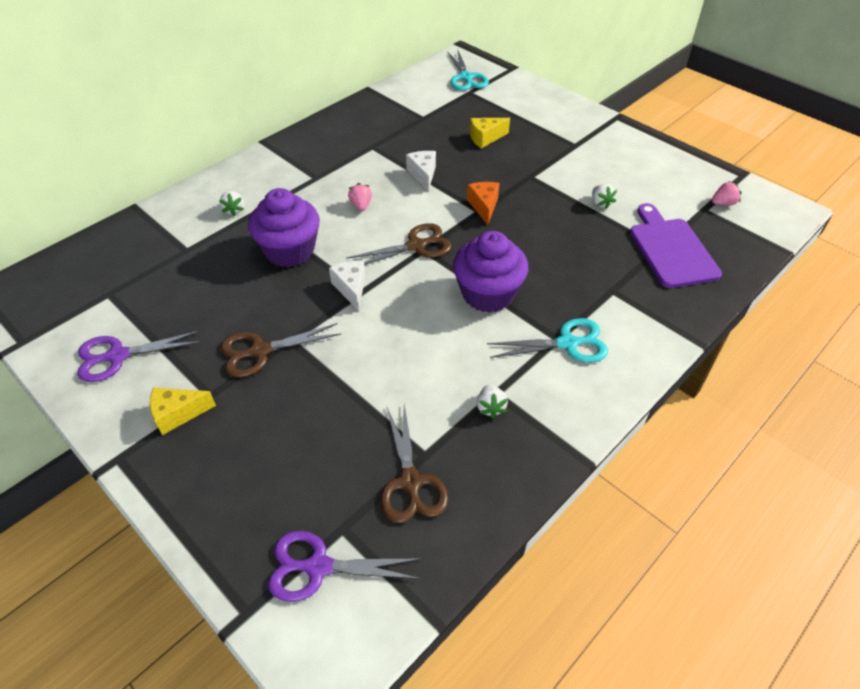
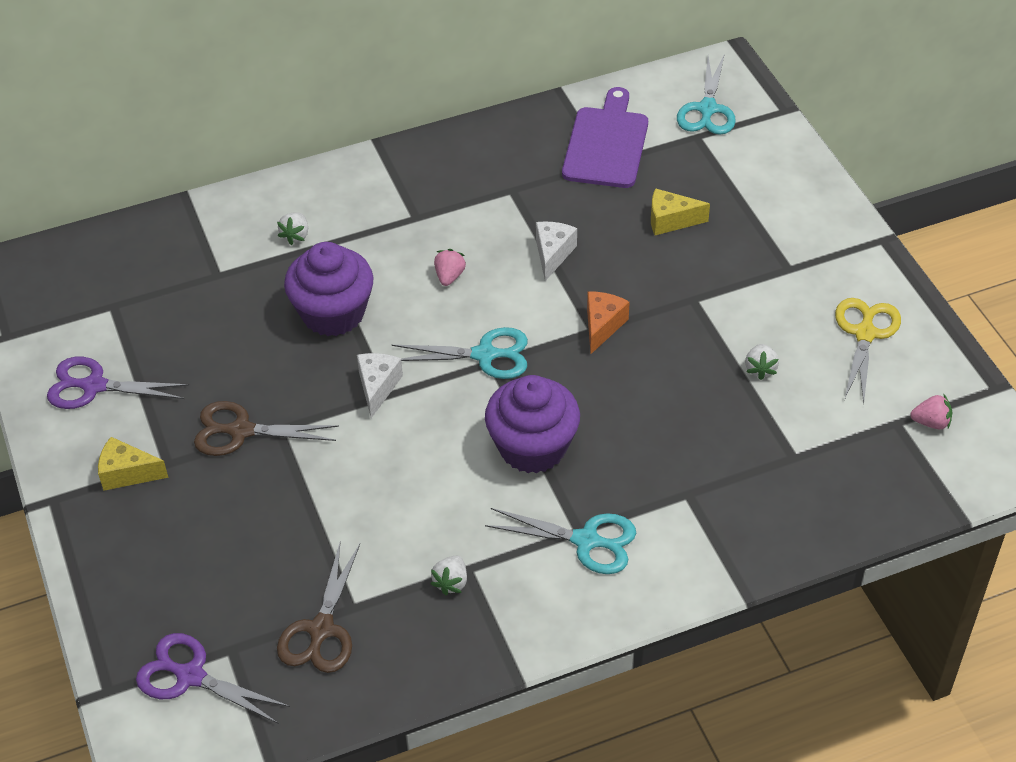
camera: 25 degrees right, 0 degrees up
(416, 246) = (484, 355): brown scissors -> turquoise scissors
(646, 167) = (865, 334): none -> yellow scissors
(671, 249) = (805, 465): purple cutting board -> purple cutting board (606, 144)

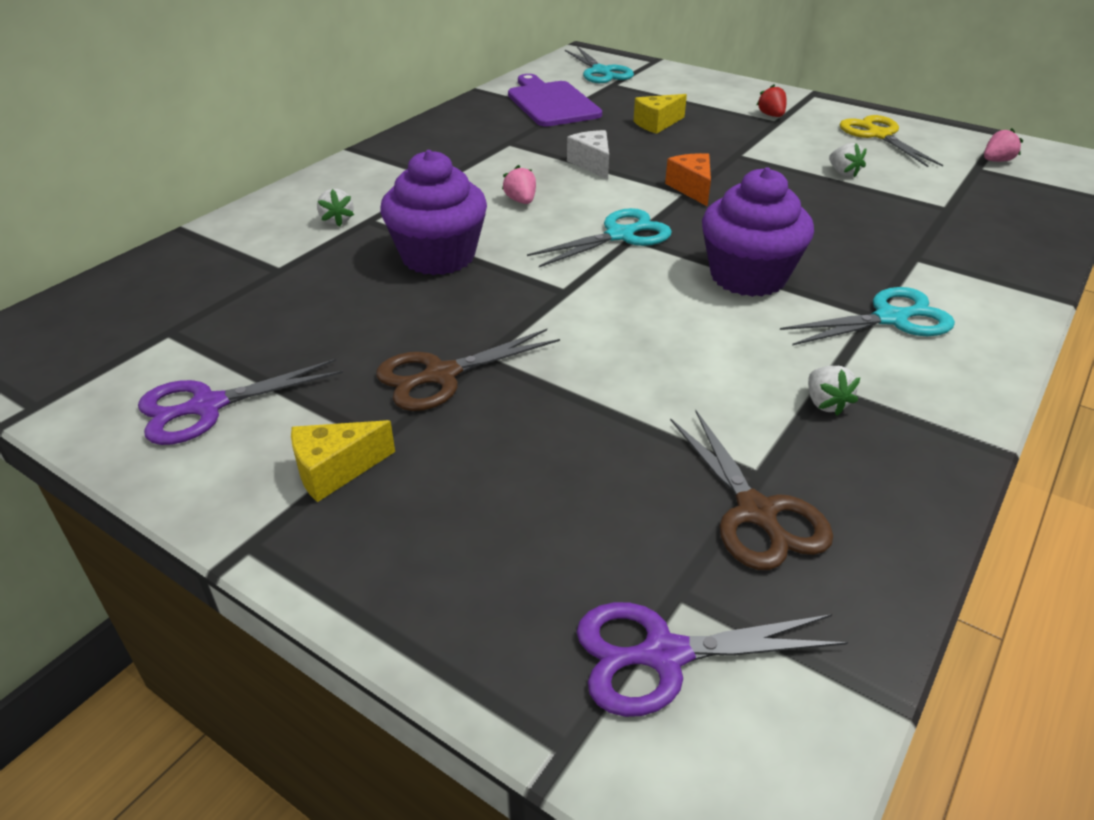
camera: 35 degrees left, 10 degrees down
(377, 387) = (549, 289): white cheese -> none
(796, 256) = (771, 115): none -> red strawberry

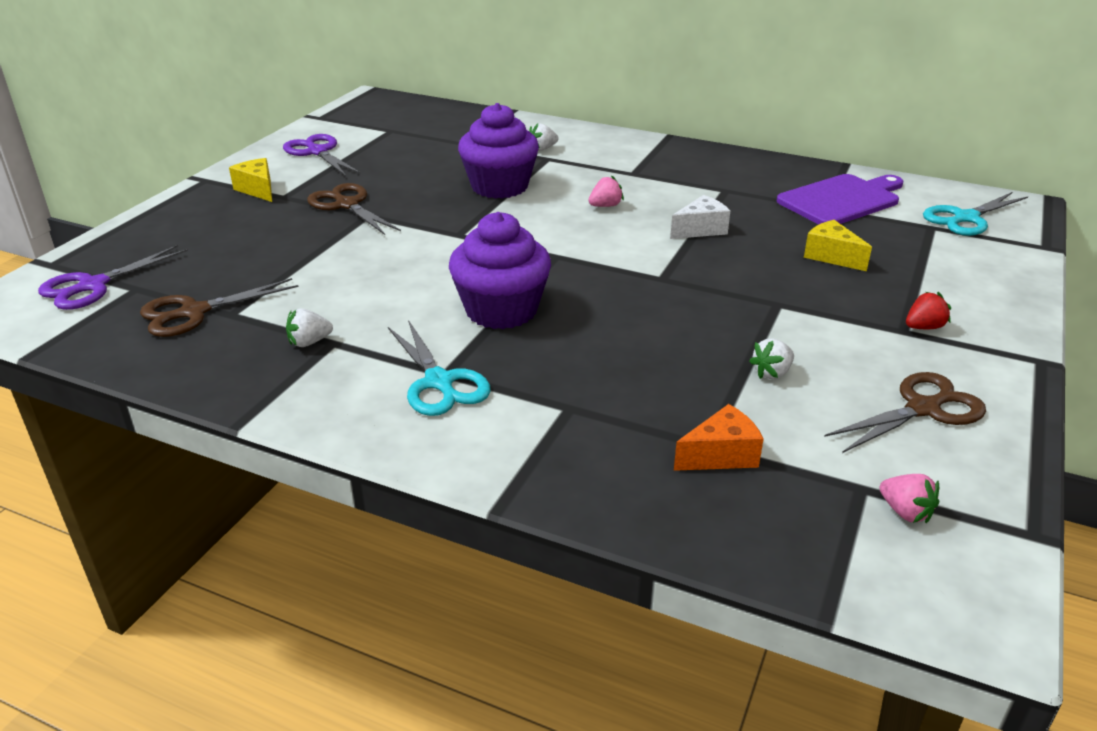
camera: 80 degrees right, 5 degrees down
(620, 235) = (558, 250): turquoise scissors -> none
(664, 655) = (93, 285): purple scissors -> purple scissors turned 120 degrees counterclockwise
(692, 188) = (673, 280): orange cheese -> orange cheese (721, 455)
(879, 135) = (923, 409): yellow scissors -> brown scissors

